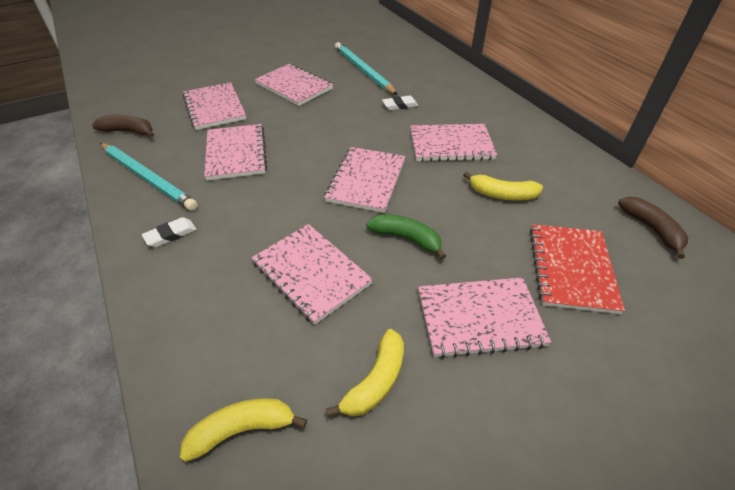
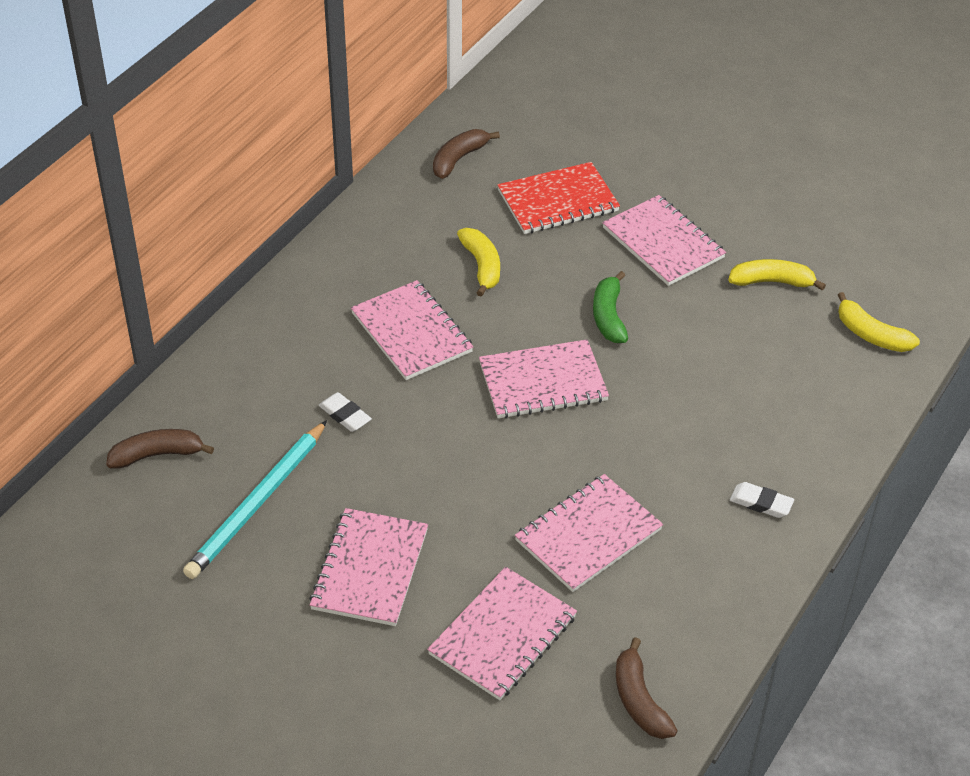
camera: 120 degrees left, 0 degrees up
(147, 178) = (704, 595): turquoise pencil -> none
(311, 273) = (710, 365): pink notebook -> none
(416, 56) = (157, 455): none -> brown banana

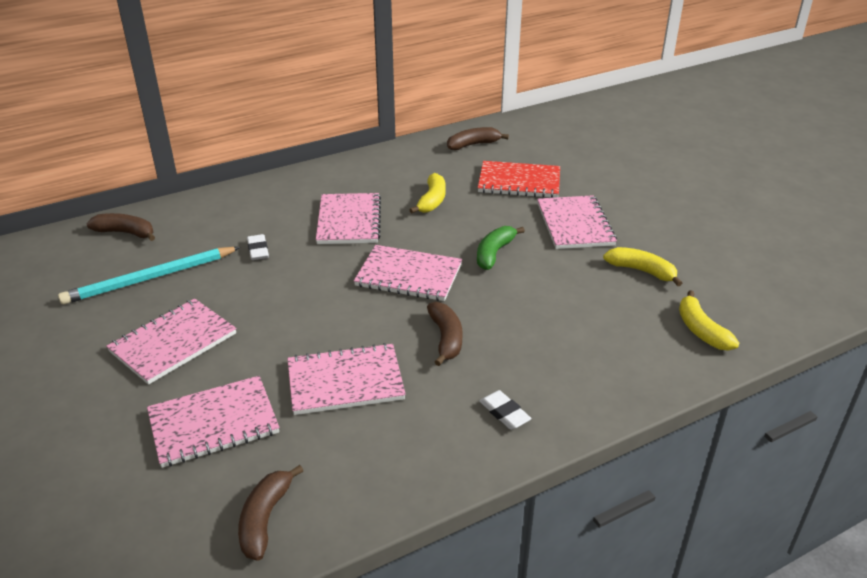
camera: 30 degrees right, 10 degrees down
(644, 445) = (446, 339): none -> brown banana

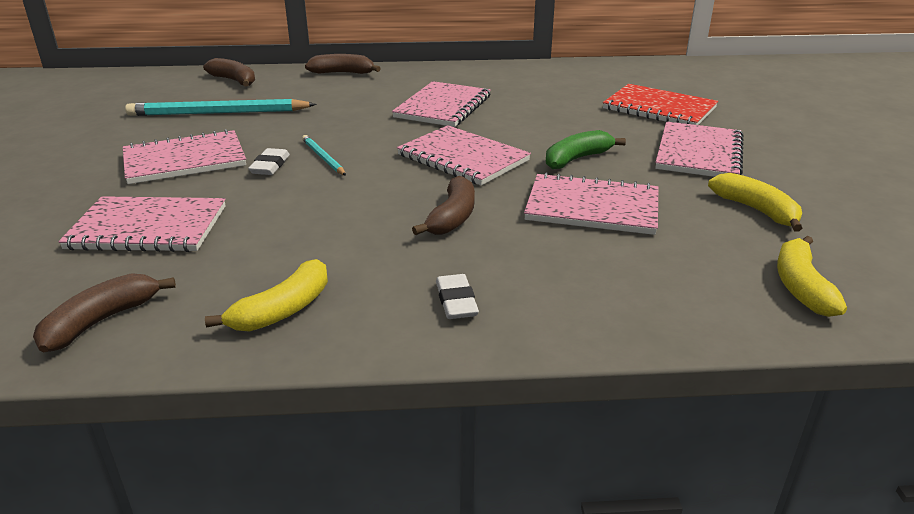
camera: 25 degrees right, 5 degrees down
(258, 250) = (333, 112): white eraser -> white eraser (270, 166)
(294, 306) = (323, 157): none -> turquoise pencil
(345, 381) = (308, 227): pink notebook -> pink notebook (592, 207)
(432, 200) = (545, 107): yellow banana -> yellow banana (282, 310)
(473, 145) = (631, 74): brown banana -> brown banana (343, 73)

